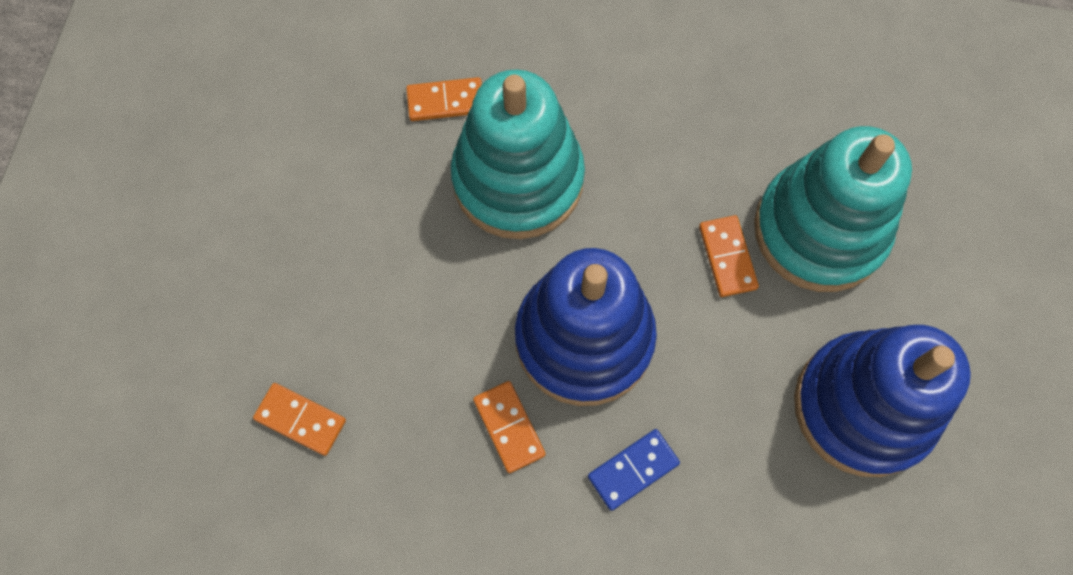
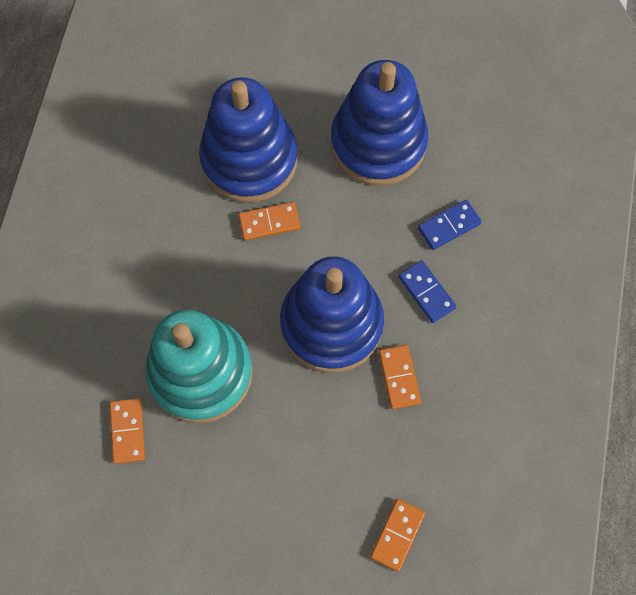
camera: 90 degrees left, 0 degrees up
(509, 427) = (399, 377): orange domino -> orange domino turned 75 degrees counterclockwise
(737, 507) = (449, 226): none -> blue domino
(820, 230) = (249, 159): turquoise stacking toy -> blue stacking toy

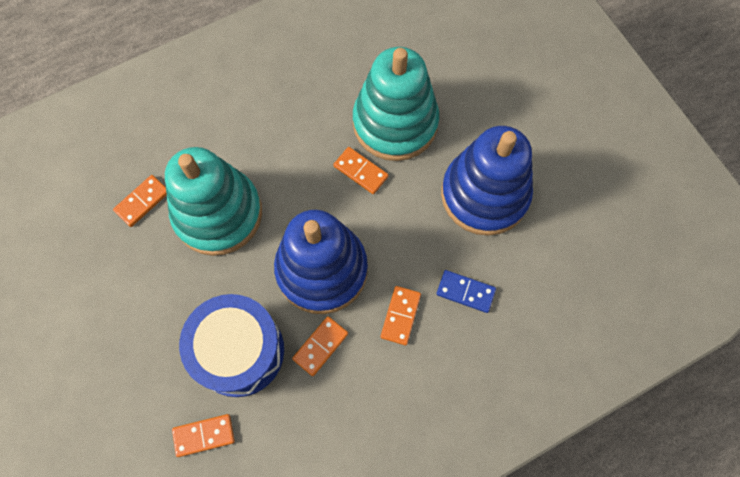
camera: 50 degrees right, 0 degrees up
(249, 159) = (395, 123): blue stacking toy -> turquoise stacking toy
(346, 449) = (239, 351): none -> blue drum
(426, 292) = (400, 316): blue domino -> orange domino

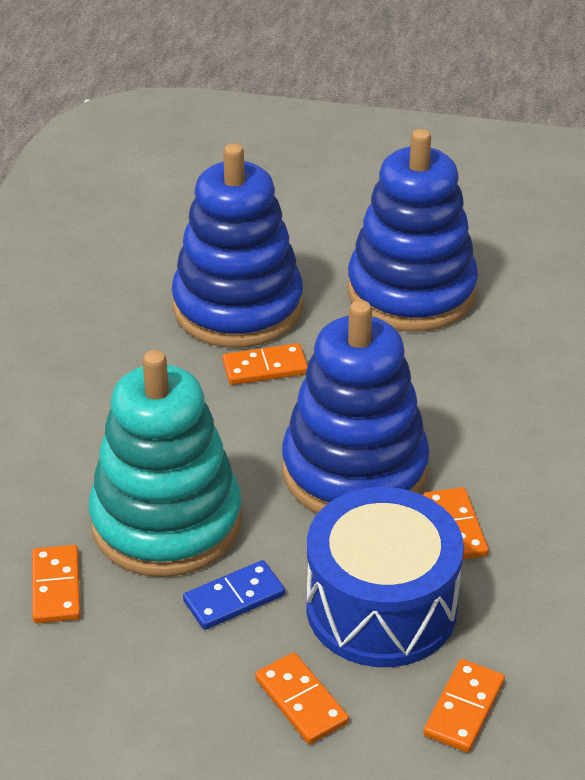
camera: 50 degrees left, 30 degrees down
(395, 123) = (238, 307): turquoise stacking toy -> blue stacking toy
(400, 316) = (488, 438): orange domino -> orange domino (301, 701)
(465, 292) = (513, 371): blue domino -> blue domino (234, 598)

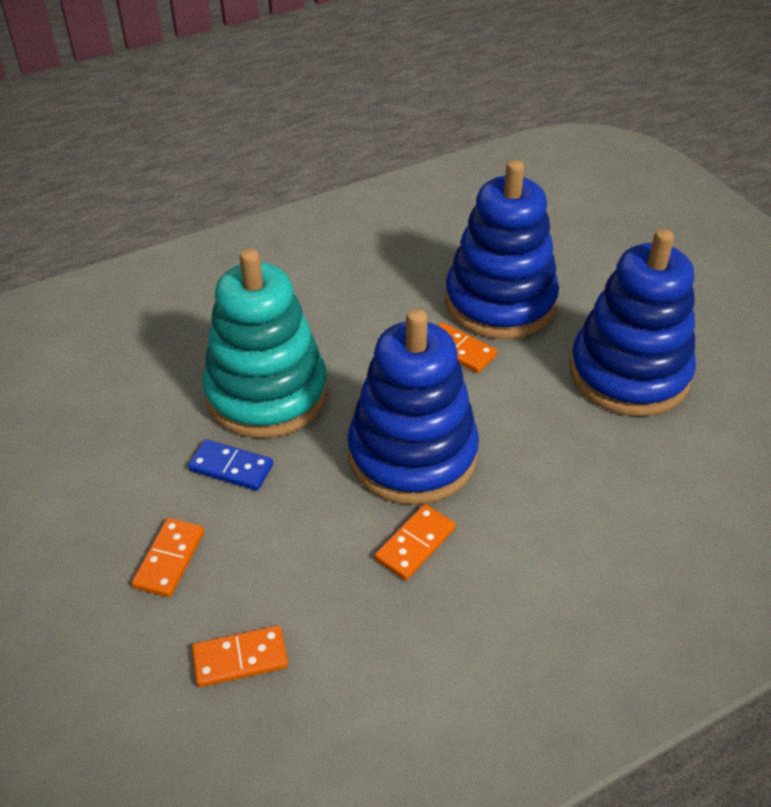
camera: 50 degrees right, 5 degrees up
(56, 587) = (164, 381): orange domino -> none
(381, 607) = (295, 550): blue drum -> none

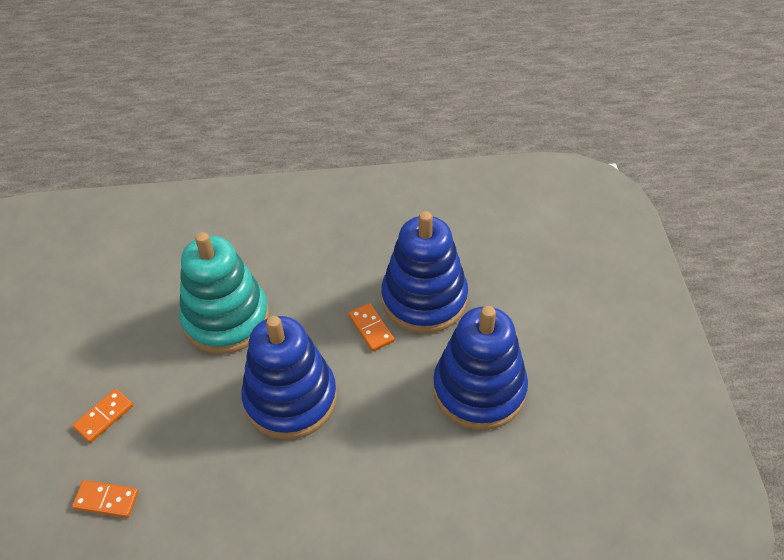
camera: 25 degrees right, 5 degrees up
(231, 468) = (174, 366): blue domino -> none
(415, 544) = (253, 465): orange domino -> none

